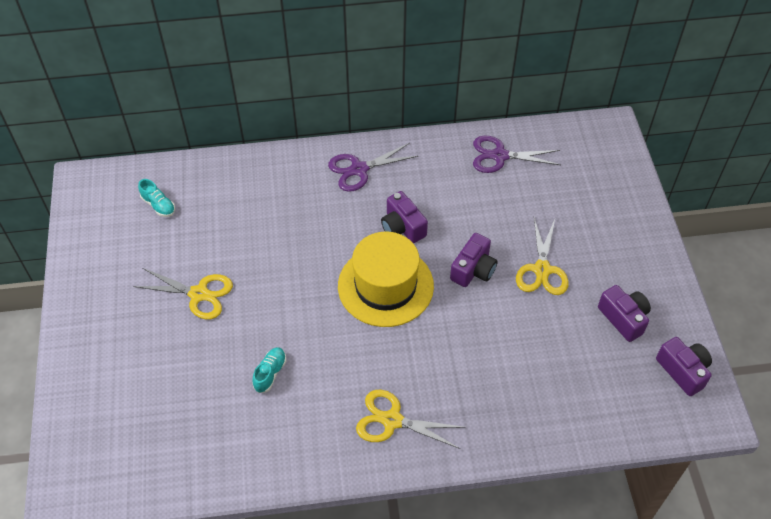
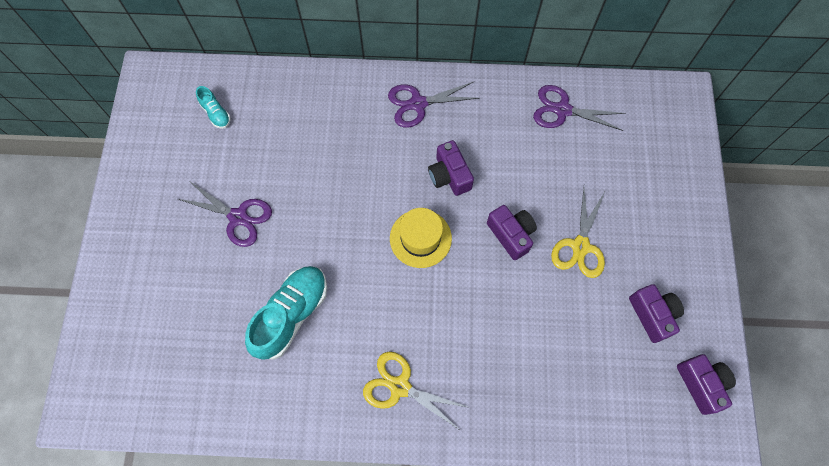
camera: 10 degrees right, 15 degrees up
(199, 294) = (238, 217): yellow scissors -> purple scissors
(270, 373) = (291, 315): turquoise shoe -> turquoise shoe, size x2.04
(385, 286) = (420, 238): yellow hat -> yellow hat, size x0.65
(473, 269) = (511, 235): purple camera -> purple camera turned 75 degrees counterclockwise

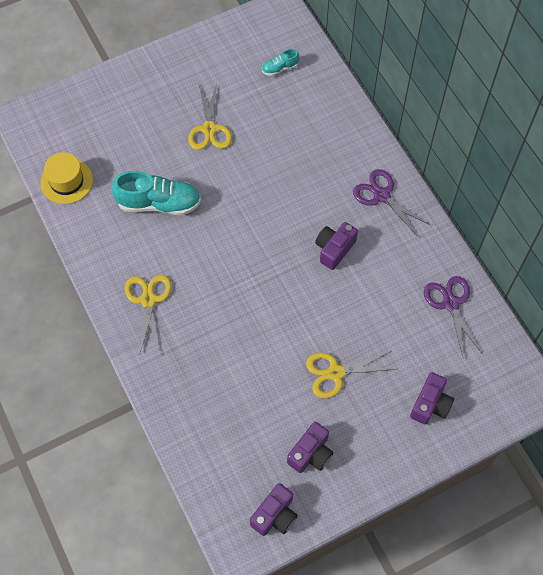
camera: 60 degrees right, 5 degrees down
(216, 113) = (280, 68): turquoise shoe -> turquoise shoe turned 45 degrees clockwise
(238, 217) = (209, 129): purple scissors -> yellow scissors
(420, 238) = (269, 255): yellow hat -> yellow hat (66, 181)
(511, 235) = (313, 317): purple camera -> purple camera (430, 404)

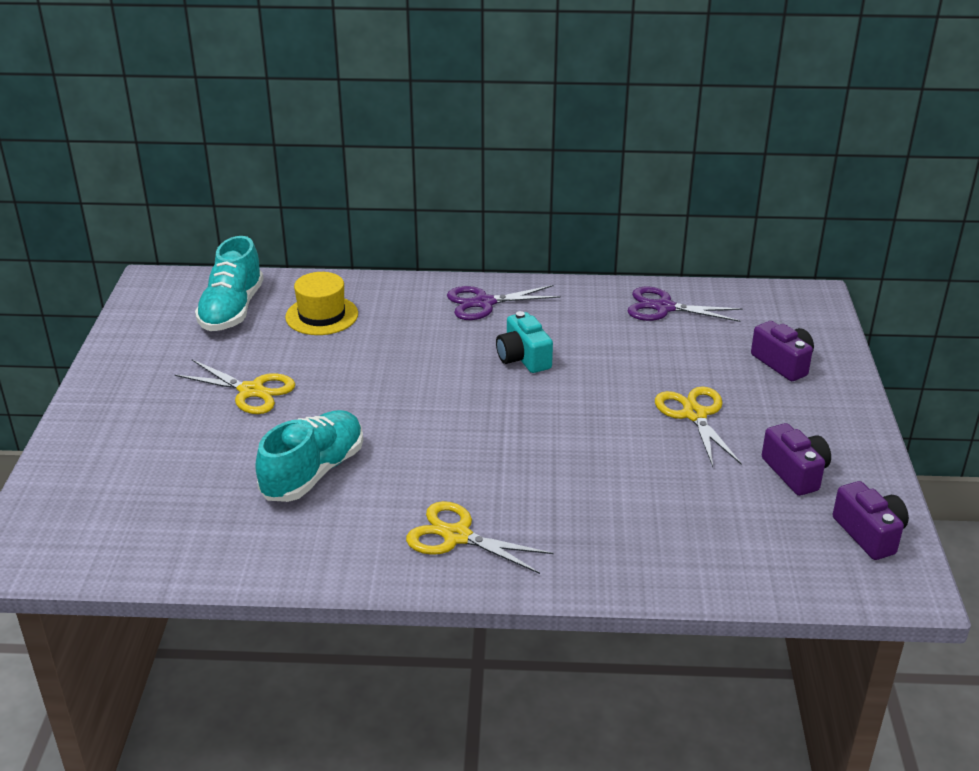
camera: 60 degrees left, 30 degrees down
(66, 181) = (178, 550): yellow hat -> yellow hat (322, 315)
(280, 68) = (232, 310): turquoise shoe -> turquoise shoe, size x2.04
(334, 249) = (523, 358): purple camera -> turquoise camera
(336, 373) = (694, 415): yellow scissors -> yellow scissors turned 150 degrees clockwise

